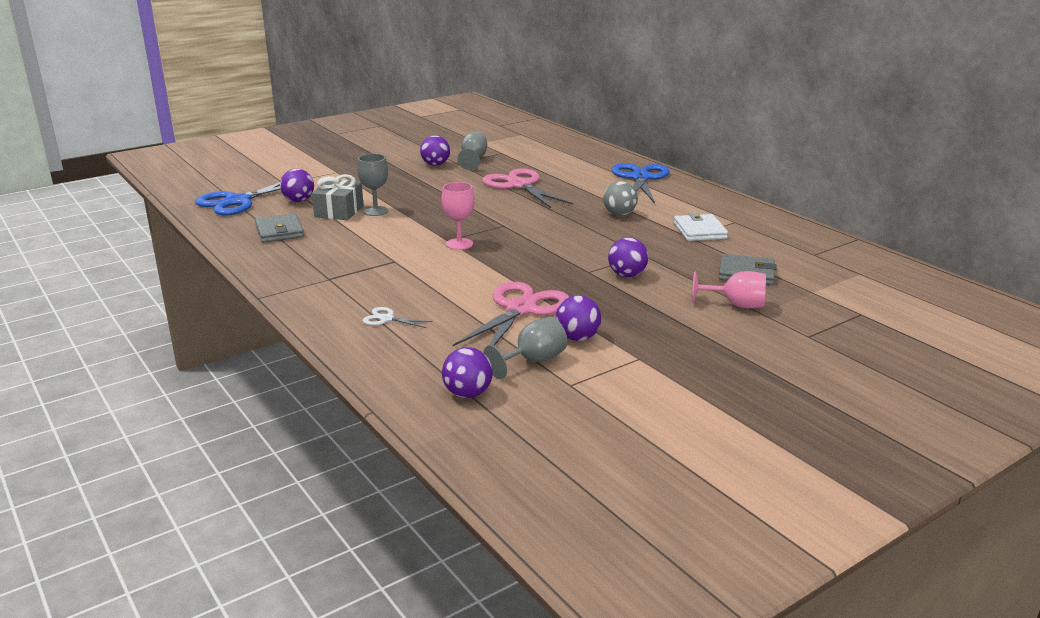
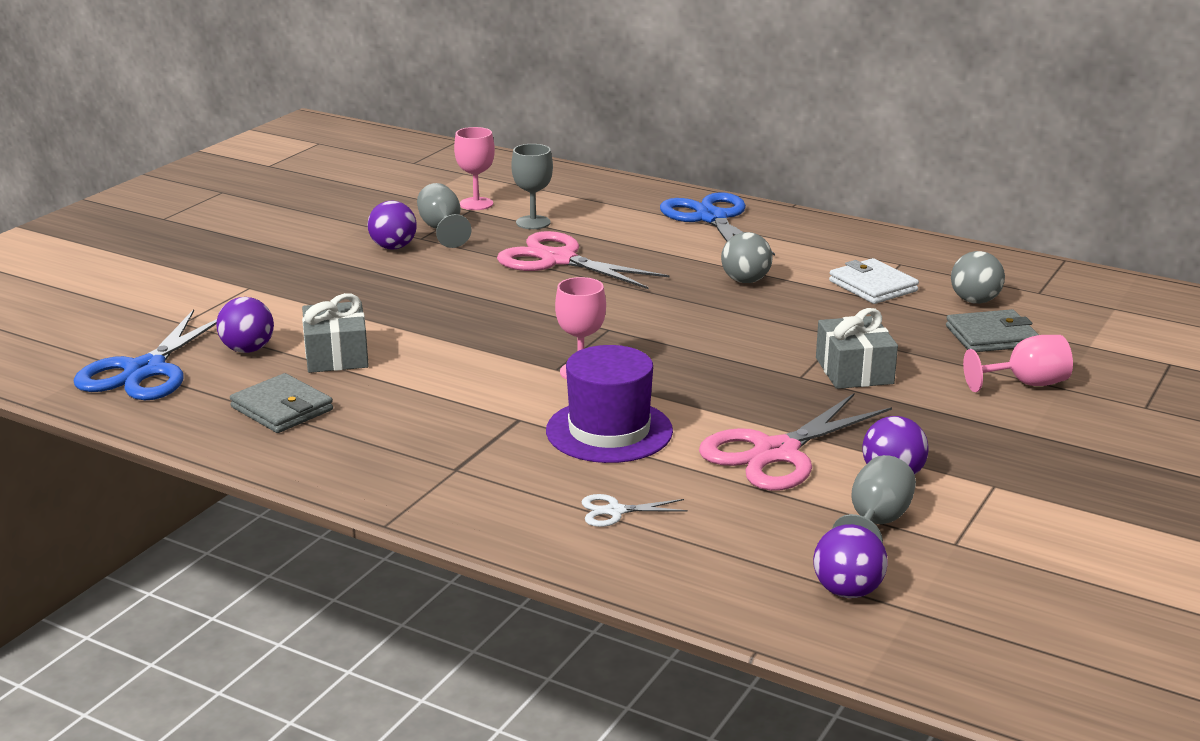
camera: 25 degrees left, 0 degrees up
(375, 211) = (394, 343): grey goblet -> grey goblet (533, 222)
(436, 277) = (609, 431): none -> purple hat
(508, 150) = (476, 204): none -> pink goblet
(520, 309) = (776, 453): pink scissors -> pink scissors turned 135 degrees counterclockwise
(627, 275) = (854, 371): purple ball -> grey gift
(760, 251) = (975, 301): none -> grey ball

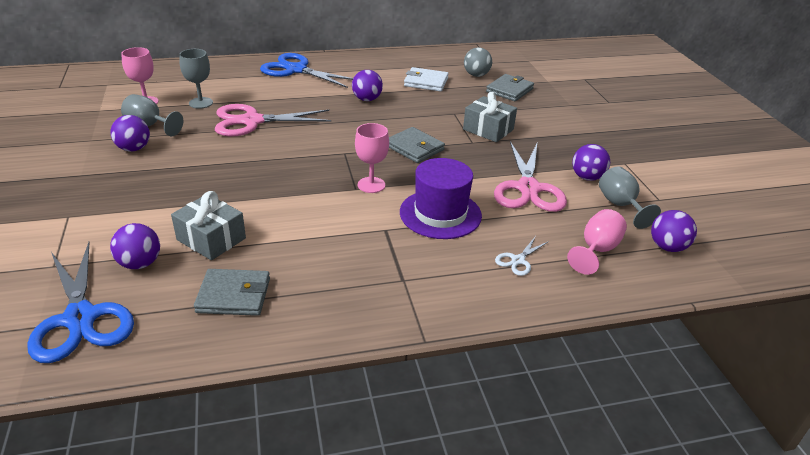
camera: 45 degrees left, 10 degrees up
(707, 355) = (414, 148): none -> grey wallet
(745, 281) = (367, 99): grey ball -> purple ball
(1025, 384) = (557, 108): pink goblet -> pink goblet (596, 250)

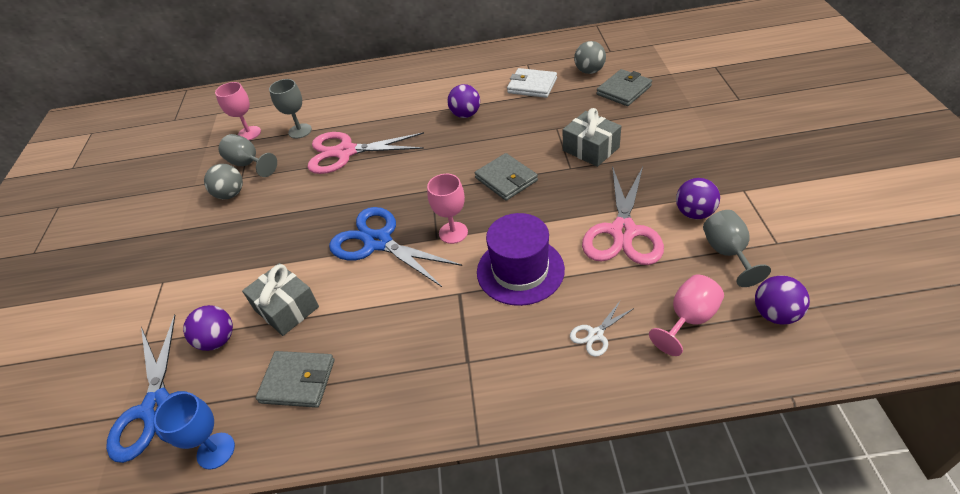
camera: 15 degrees right, 10 degrees up
(134, 149) = (230, 194): purple ball -> grey ball
(153, 352) = (216, 451): none -> blue goblet
(296, 70) = (398, 79): blue scissors -> blue scissors (378, 242)

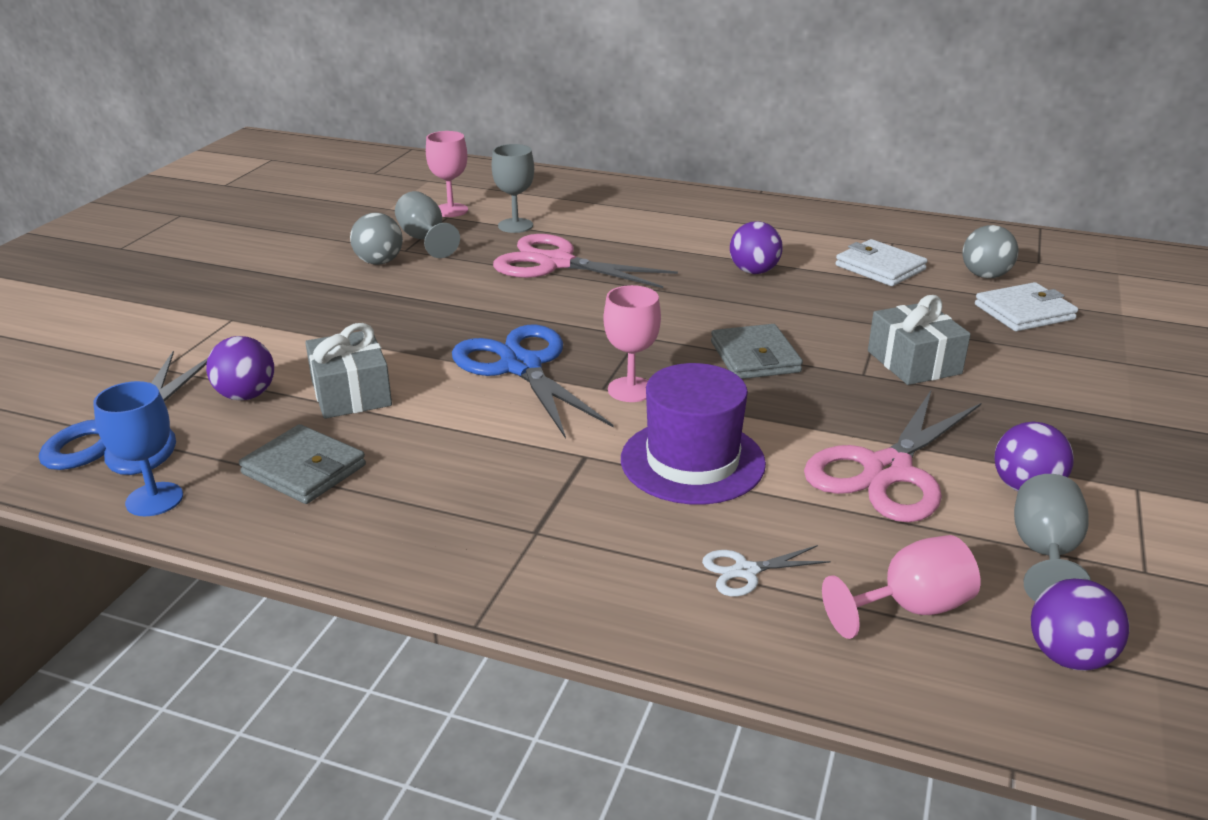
camera: 20 degrees right, 15 degrees down
(624, 90) = (1024, 312): grey wallet -> white wallet

